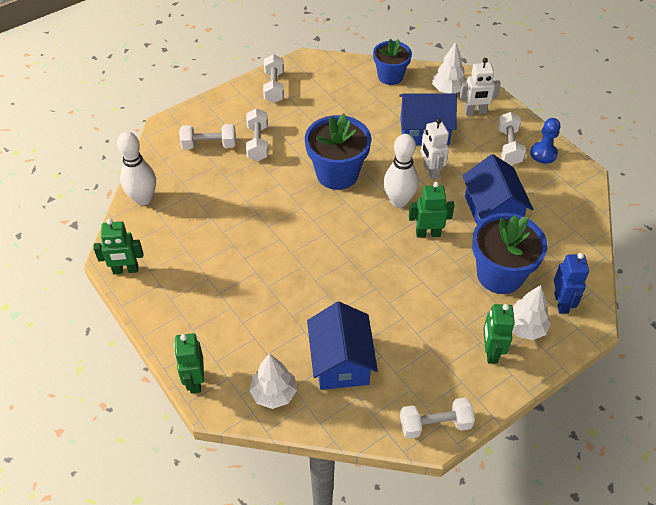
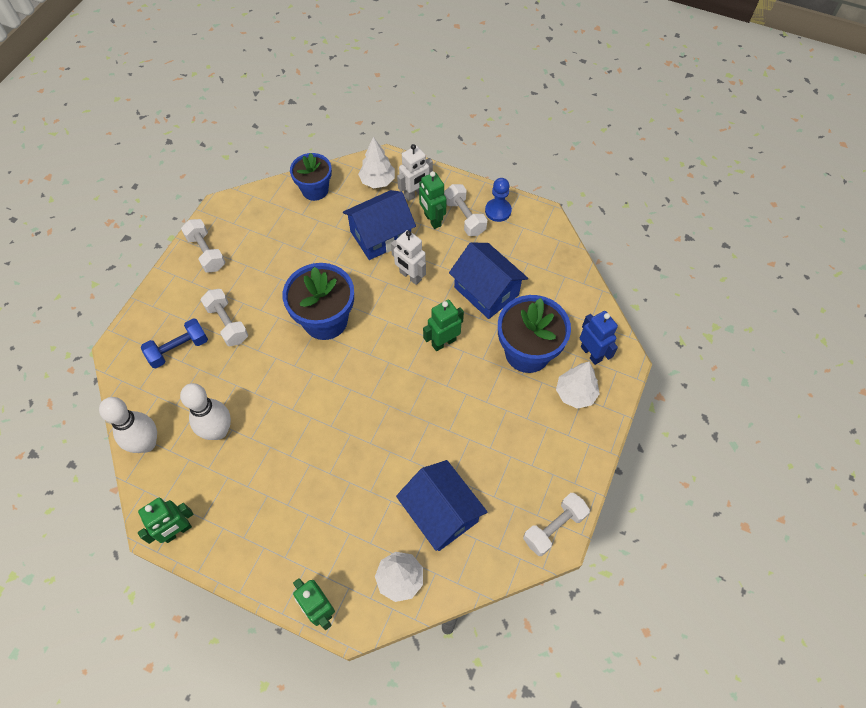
camera: 30 degrees left, 10 degrees up
(209, 145) = (178, 349): white dumbbell -> blue dumbbell
(399, 201) = (399, 321): white bowling pin -> white bowling pin (218, 431)
(491, 352) = (560, 432): green robot -> green robot (432, 220)

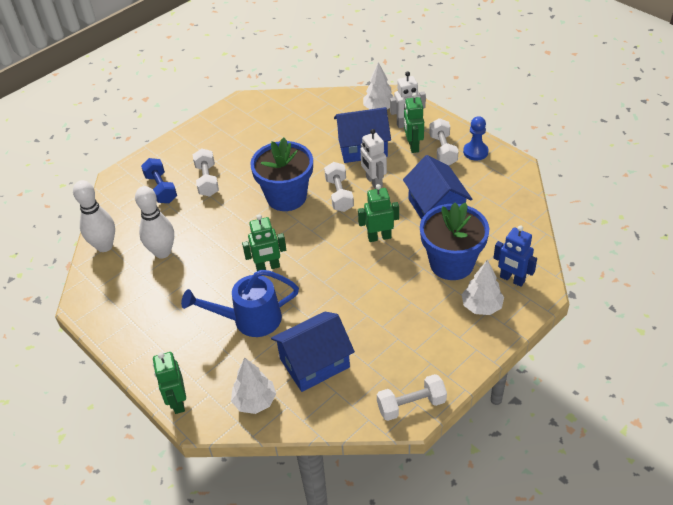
camera: 25 degrees right, 15 degrees down
(177, 531) = (96, 312): green robot -> green robot (268, 267)
(178, 349) = (161, 189): blue dumbbell -> blue dumbbell turned 75 degrees clockwise
(206, 252) = (215, 129): white dumbbell -> white dumbbell (339, 195)
(315, 190) = (323, 104): blue flower pot -> none
(352, 484) = (250, 320): none -> blue watering can
(441, 513) = (314, 363): blue house -> blue house turned 75 degrees clockwise
(591, 353) = (512, 279): blue robot -> blue robot turned 135 degrees clockwise

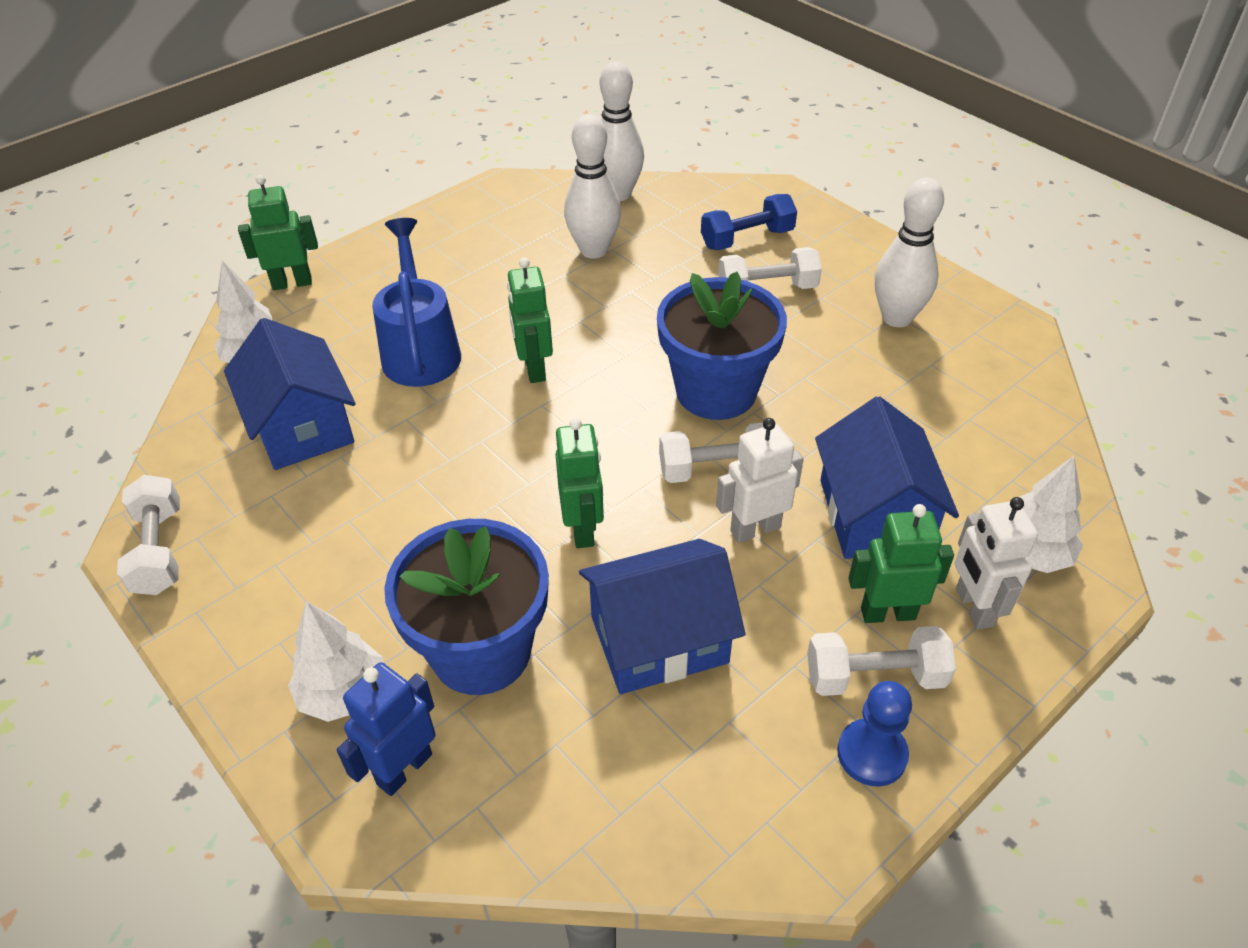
camera: 90 degrees right, 0 degrees up
(234, 137) = (897, 318): none -> white bowling pin

